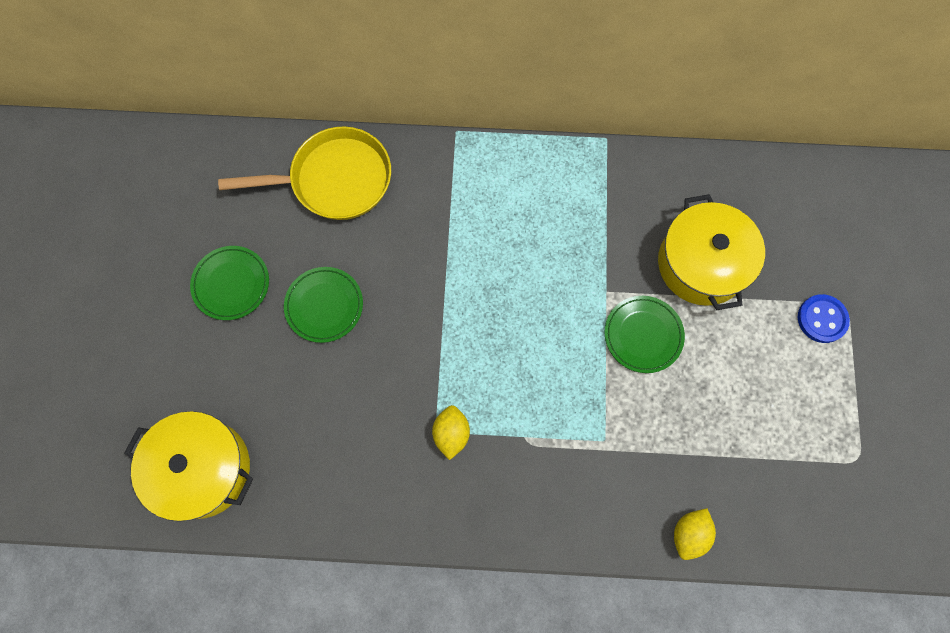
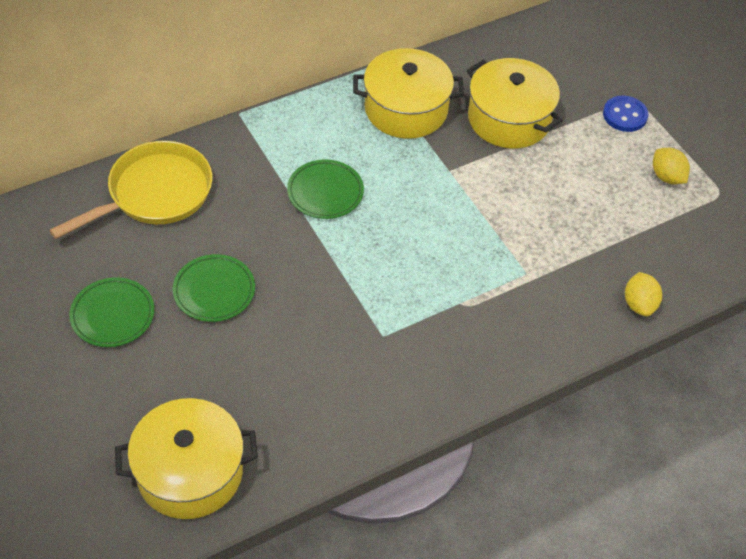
camera: 35 degrees left, 20 degrees down
(451, 434) = (397, 331): yellow lemon -> yellow lemon (667, 177)
(609, 203) = (406, 109): none -> yellow pot
(643, 335) = (501, 187): green plate -> green plate (325, 192)

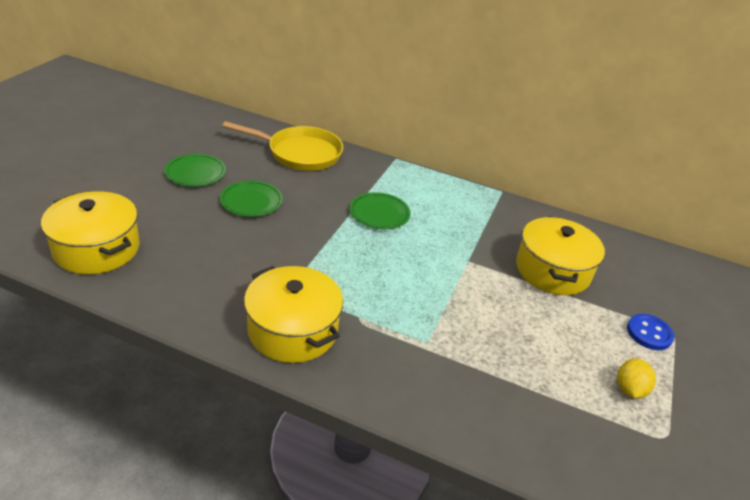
camera: 50 degrees right, 15 degrees down
(406, 109) = (491, 219): yellow pot -> yellow pot (293, 330)
(639, 304) = (478, 432): yellow lemon -> none

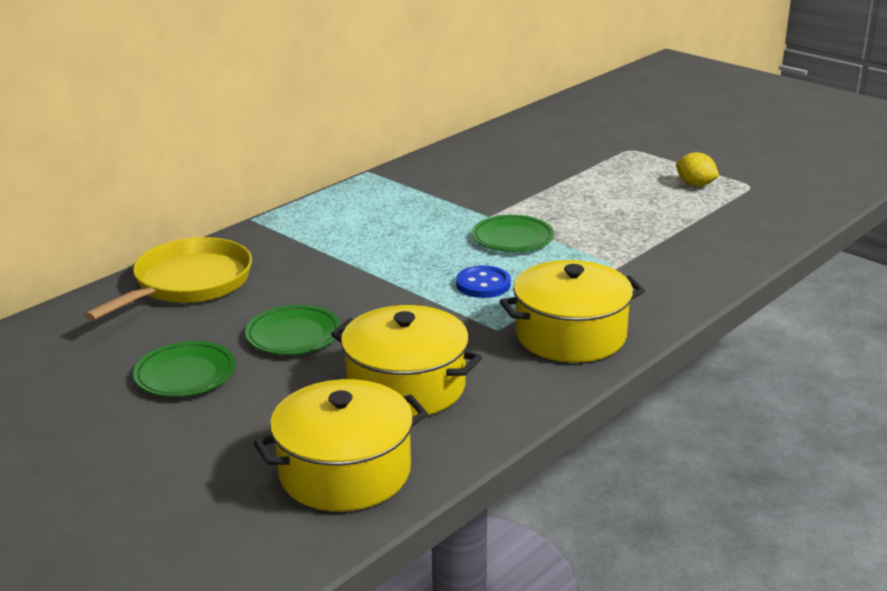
camera: 65 degrees left, 10 degrees down
(379, 214) = (373, 250): green plate -> green plate (512, 238)
(552, 270) = (523, 178): yellow pot -> yellow pot (406, 386)
(649, 333) = (628, 158): blue button -> blue button (483, 284)

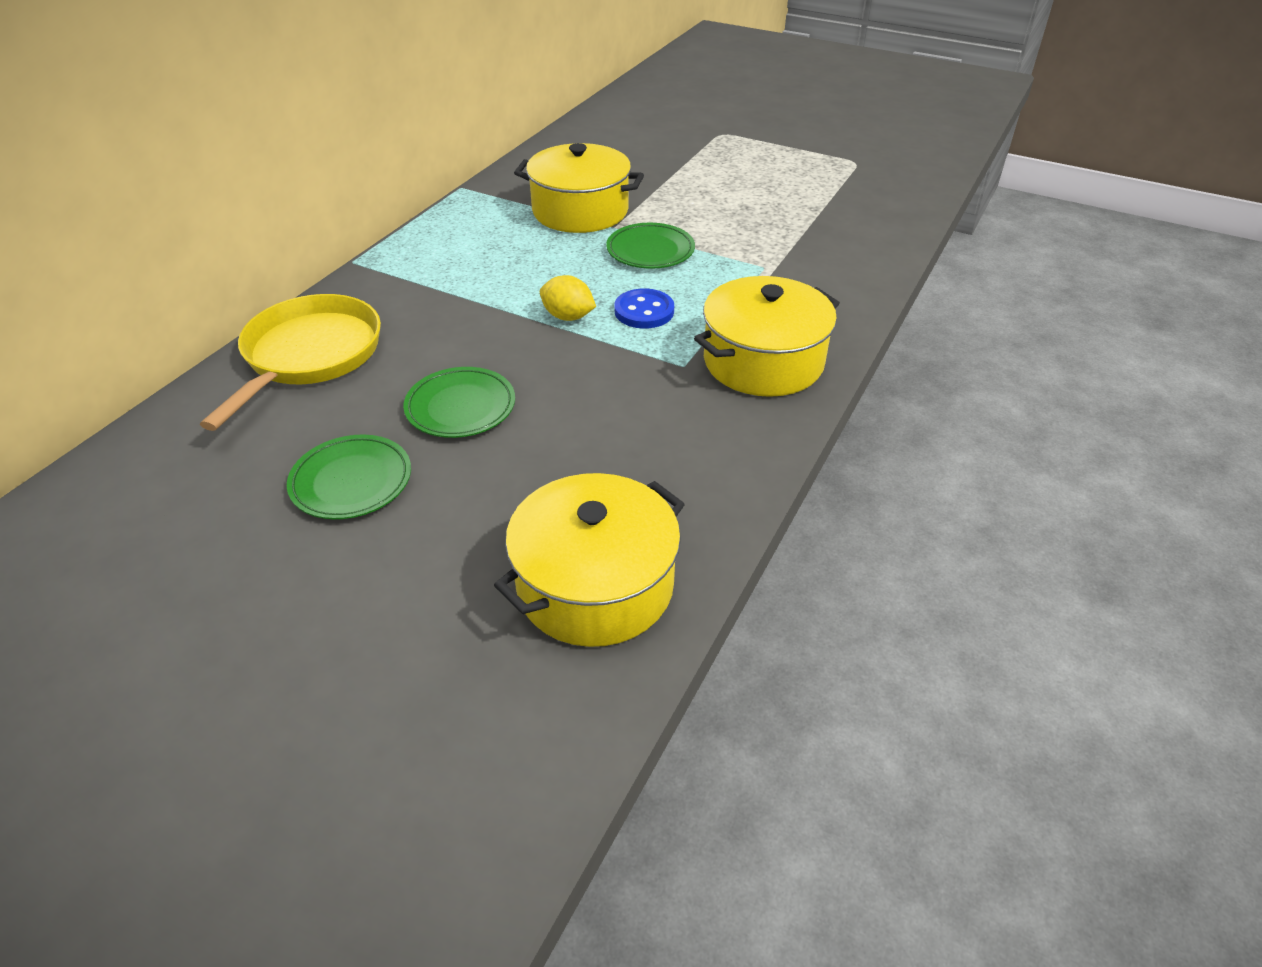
camera: 15 degrees left, 15 degrees up
(406, 386) = (616, 455): yellow pot -> yellow pot (580, 211)
(695, 185) = (803, 167): yellow lemon -> yellow lemon (568, 317)

